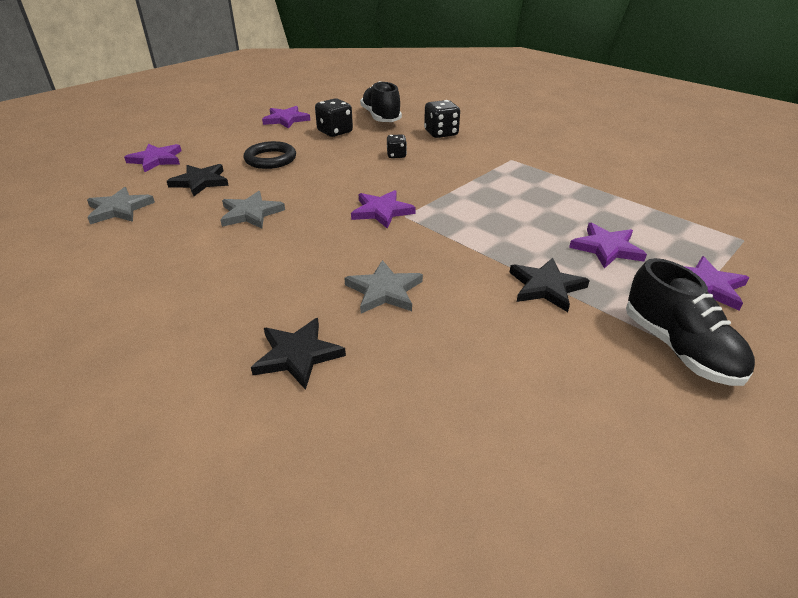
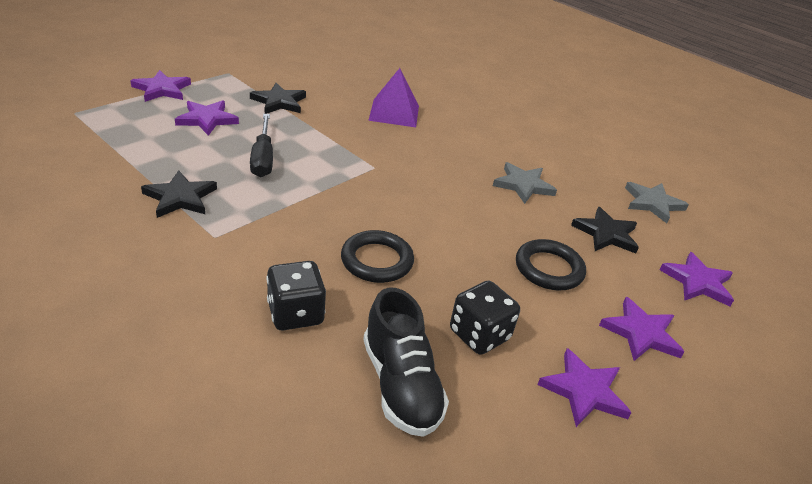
camera: 175 degrees right, 0 degrees up
(297, 355) = (442, 90): black star -> black star (180, 197)
(381, 211) = (397, 174): purple star -> purple star (641, 333)
(384, 291) = (394, 113): grey star -> purple pyramid
(396, 155) = (377, 261): black dice -> black ring
(516, 213) = (263, 158): none -> black screwdriver
(679, 348) = (224, 68): black shoe -> none

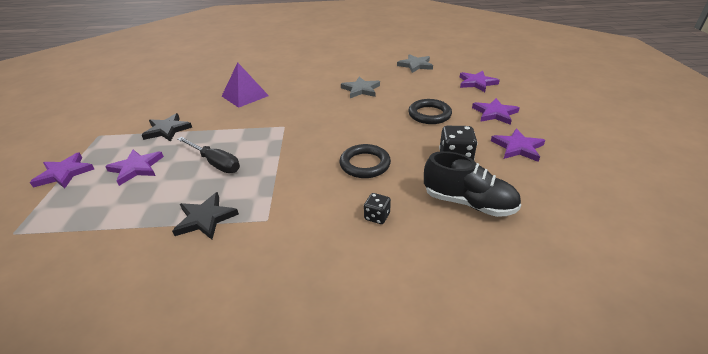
camera: 40 degrees left, 0 degrees up
(295, 314) = (377, 216): black dice -> black dice, size x0.60
(606, 234) = (422, 87): black star -> none

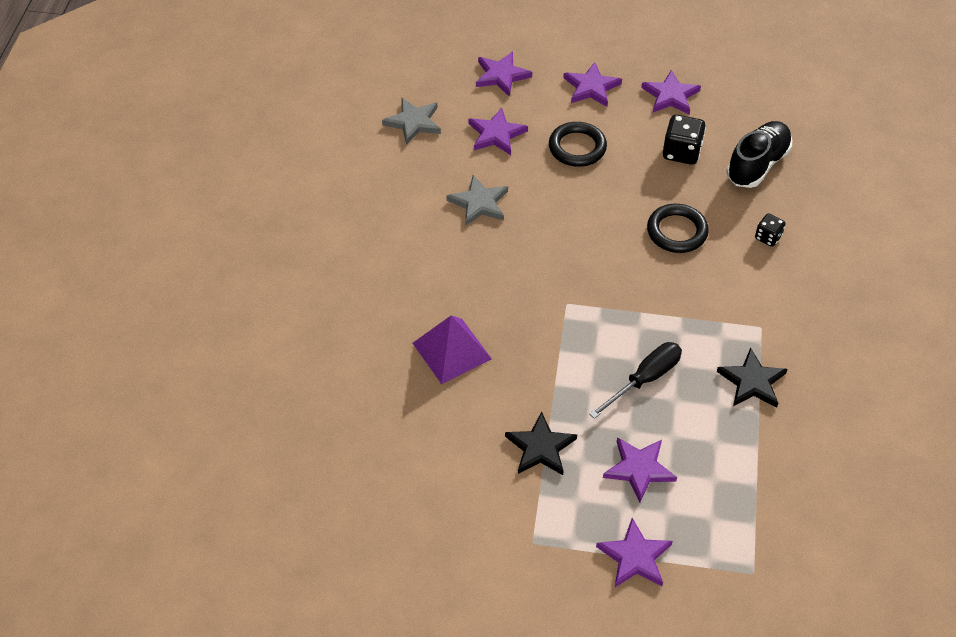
camera: 80 degrees left, 15 degrees up
(422, 87) = (496, 134): none -> purple star

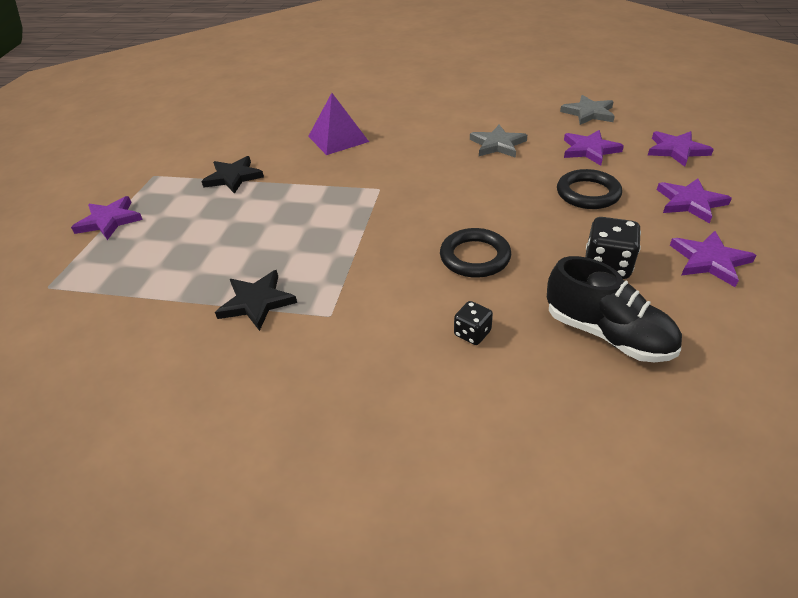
camera: 95 degrees right, 10 degrees down
(639, 469) = (189, 224): purple star -> none
(645, 379) = (282, 230): black screwdriver -> none

